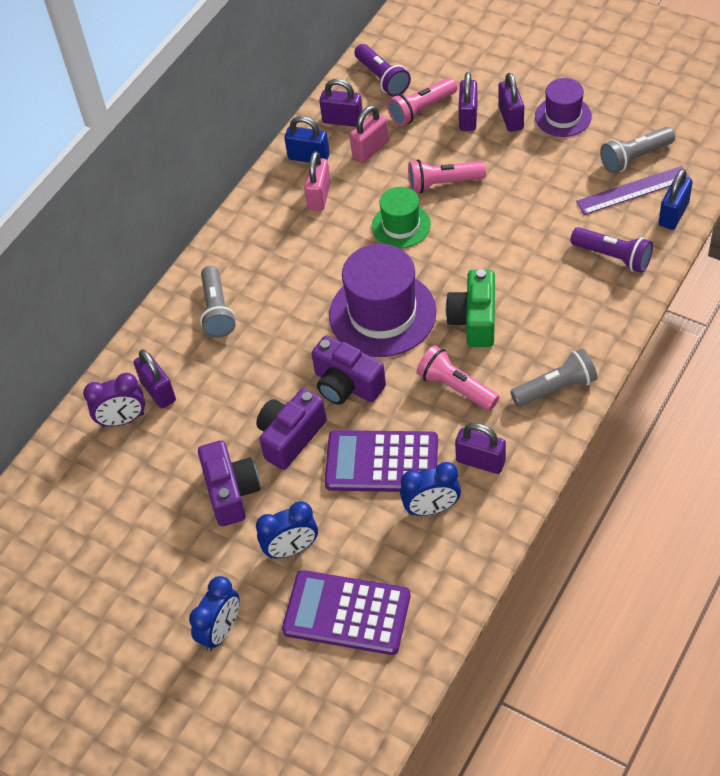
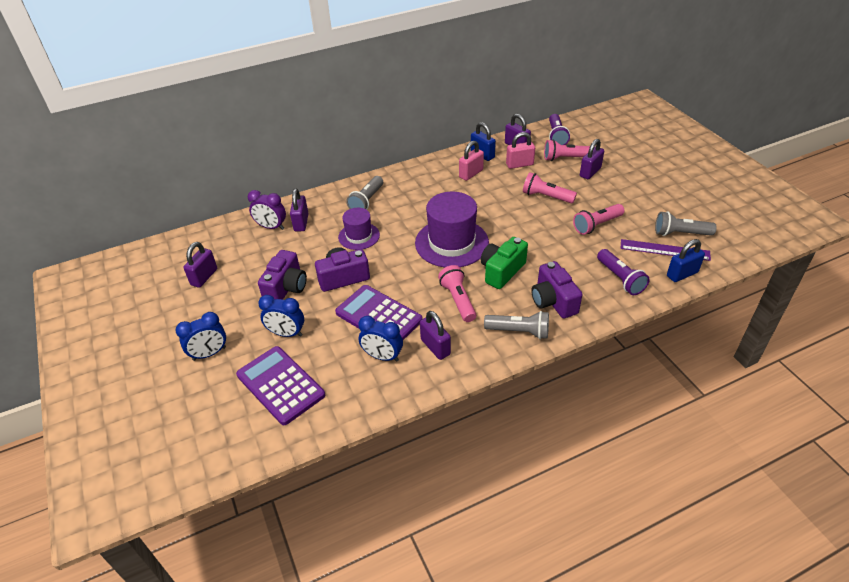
camera: 30 degrees right, 10 degrees down
(347, 385) = (398, 268): purple camera -> purple camera (553, 301)
(401, 225) = (503, 206): green hat -> none
(511, 118) = (616, 182): purple padlock -> purple padlock (204, 277)
(534, 195) = (596, 225): none -> pink flashlight
(563, 116) = (650, 194): purple hat -> purple hat (359, 236)

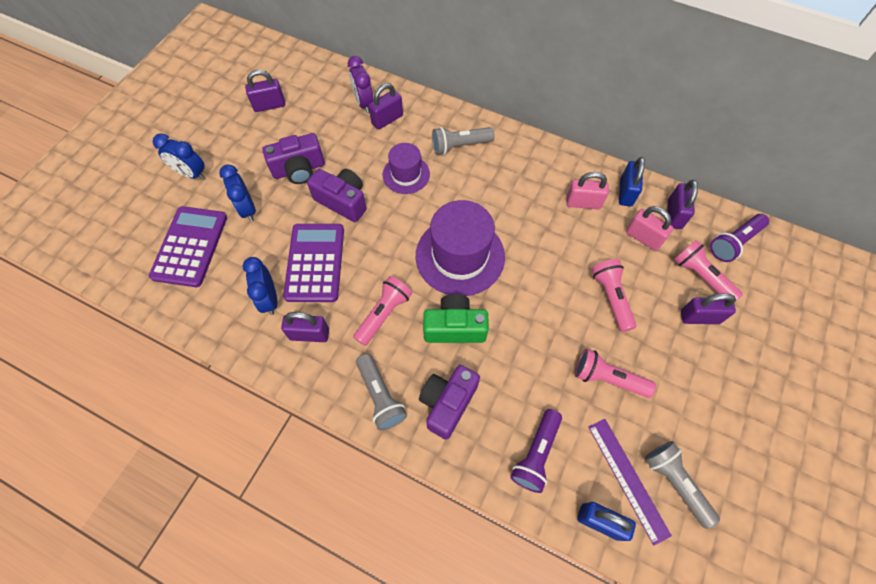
camera: 50 degrees right, 20 degrees up
(435, 347) = (309, 334): purple padlock -> purple padlock turned 75 degrees clockwise

